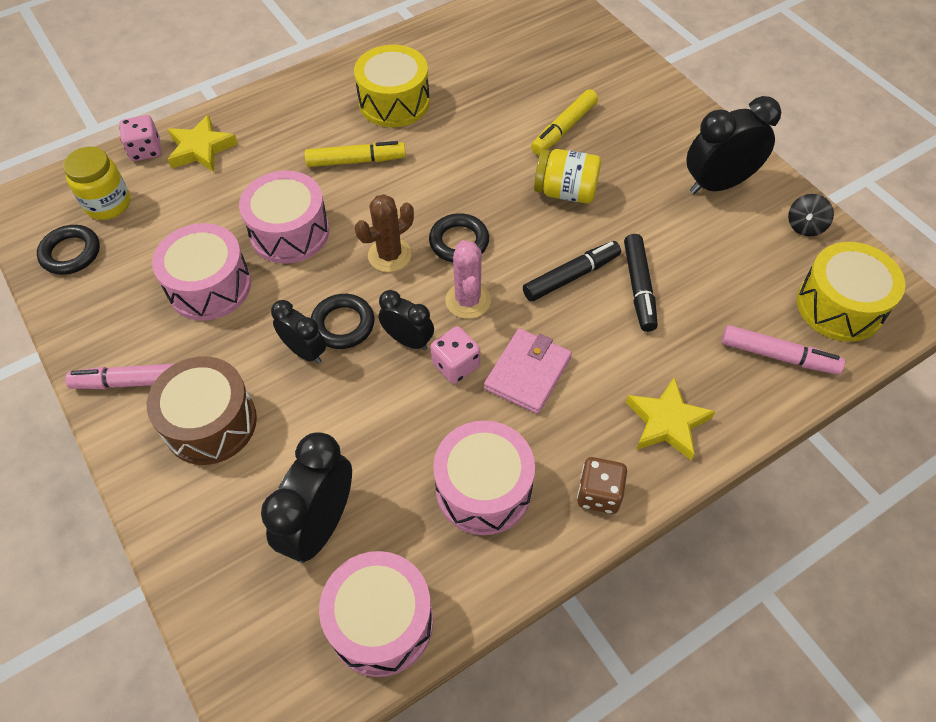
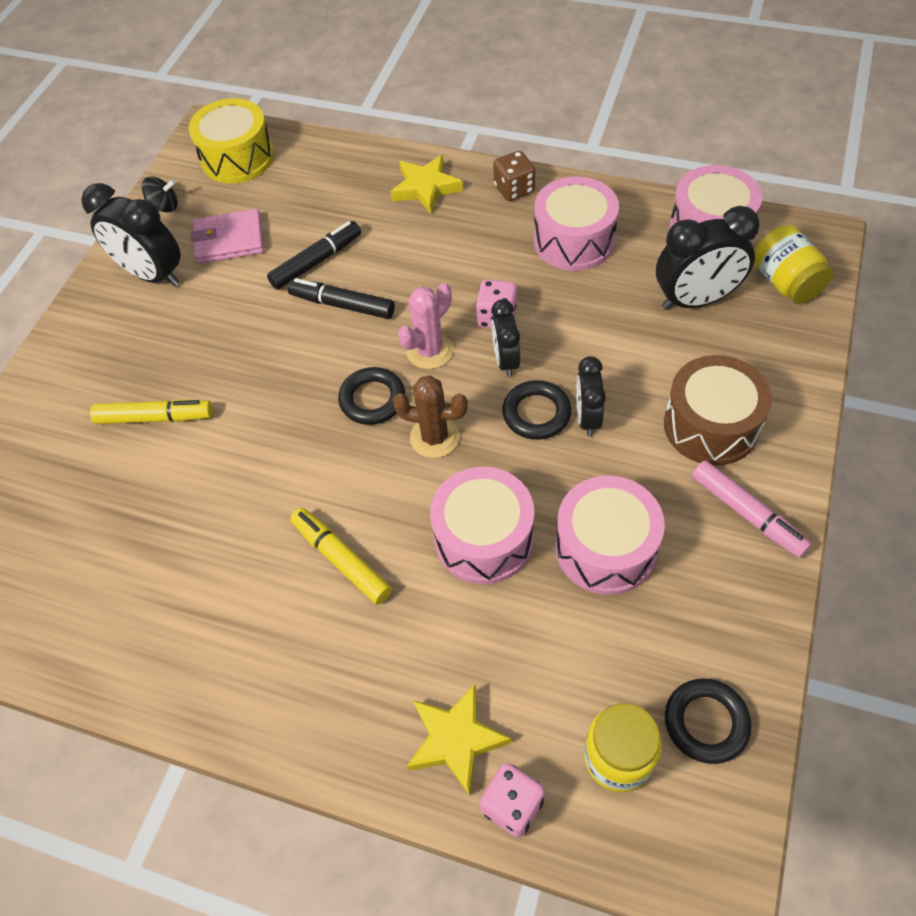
camera: 125 degrees left, 0 degrees up
(394, 102) = (221, 596): yellow drum -> none
(527, 373) = (460, 274): pink wallet -> pink wallet (229, 240)
(565, 192) = (245, 365): yellow jar -> yellow jar (785, 282)
(778, 356) = (314, 166): pink marker -> none

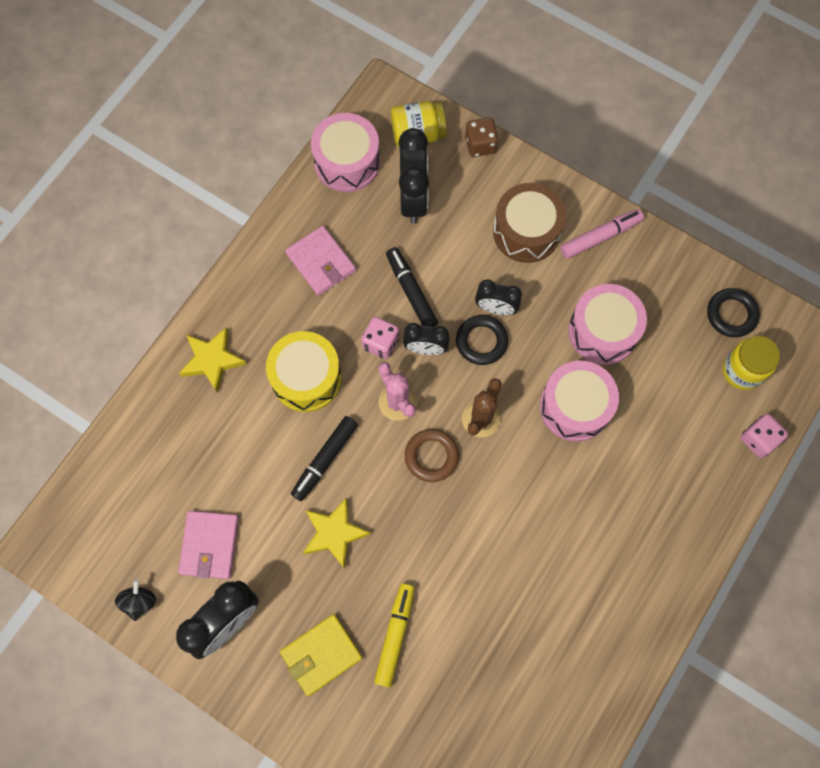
camera: 80 degrees left, 15 degrees up
(127, 358) = (321, 655): none -> yellow wallet
(237, 158) = (99, 522): yellow drum -> yellow drum (306, 378)
(317, 261) = (266, 472): black marker -> black marker (411, 291)
(341, 559) = (566, 508): yellow marker -> none
(372, 399) = (431, 456): black ring -> brown ring
(455, 740) = (712, 462): yellow star -> yellow star (334, 533)
(514, 189) = (244, 289): brown dice -> brown dice (480, 145)
(574, 241) = (321, 262): pink drum -> pink wallet

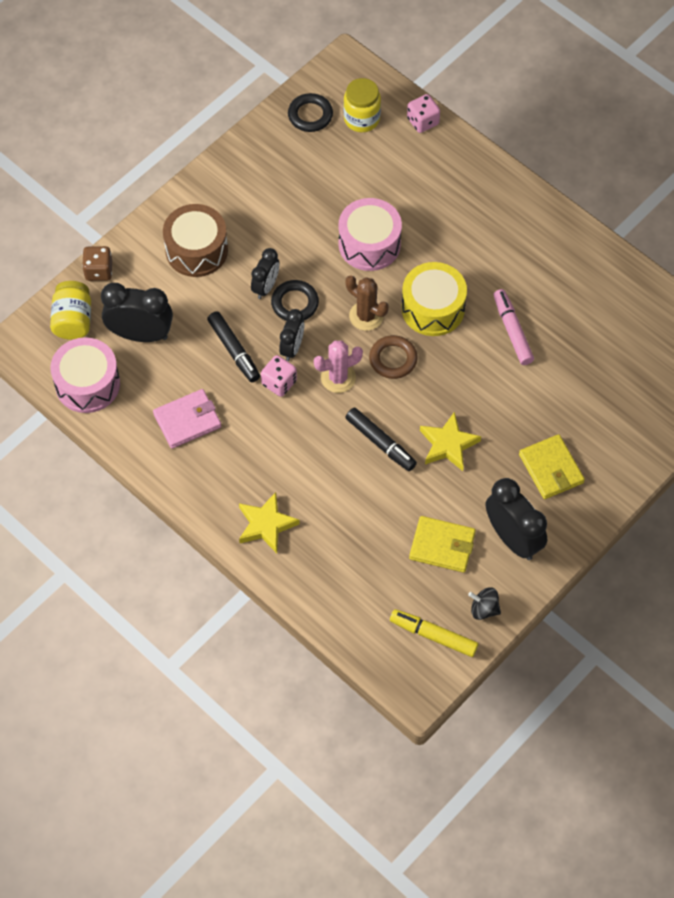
camera: 80 degrees left, 10 degrees down
(210, 545) = (442, 546): pink wallet -> yellow wallet
(306, 378) = (300, 448): yellow drum -> yellow drum (433, 308)
(395, 635) = (542, 410): yellow marker -> yellow marker (433, 635)
(411, 291) = (234, 350): black marker -> black marker turned 105 degrees counterclockwise
(600, 237) = (216, 194): pink marker -> pink marker (512, 330)
(603, 331) = (305, 210): pink drum -> none

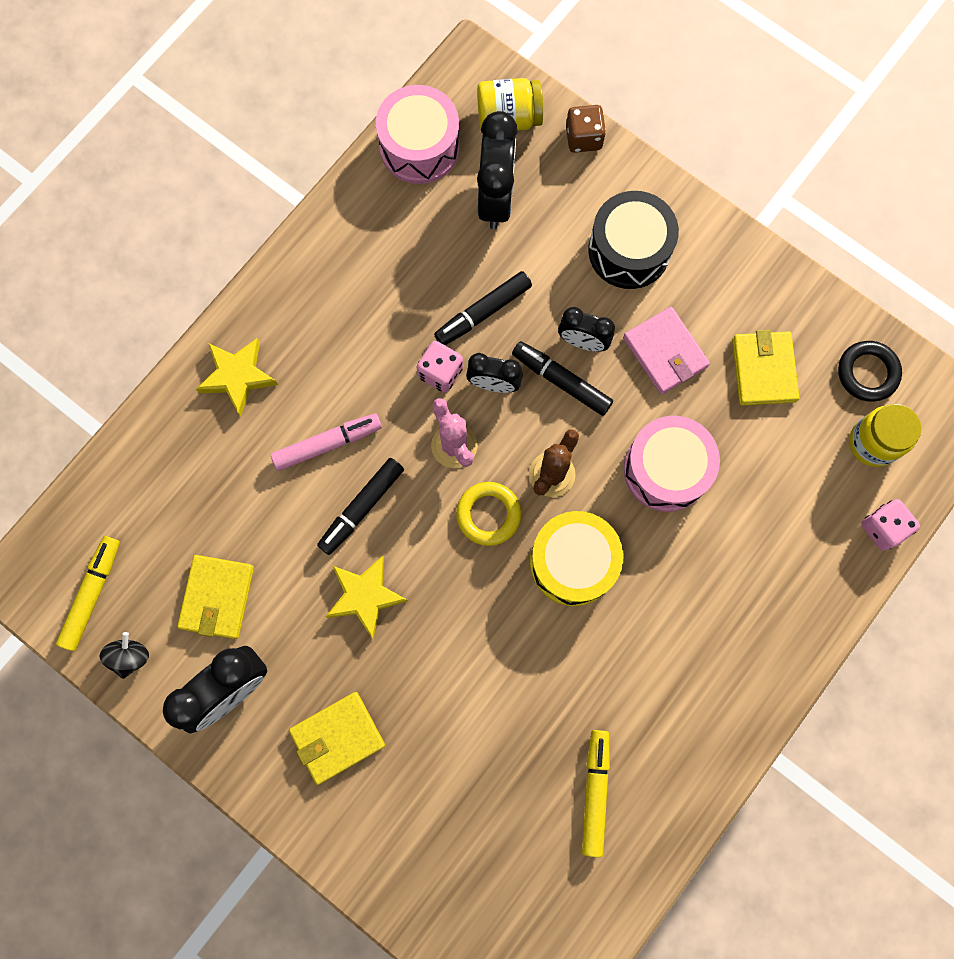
camera: 85 degrees right, 15 degrees up
(187, 420) = (377, 268): pink wallet -> pink wallet (665, 352)
(196, 250) = (629, 250): brown drum -> black drum
(295, 303) = (561, 381): black ring -> black marker
(301, 176) = (763, 370): none -> yellow wallet
(393, 359) = (488, 514): brown ring -> yellow ring
(512, 330) = (549, 674): pink marker -> pink marker (328, 444)
(594, 310) = (595, 792): none -> yellow marker

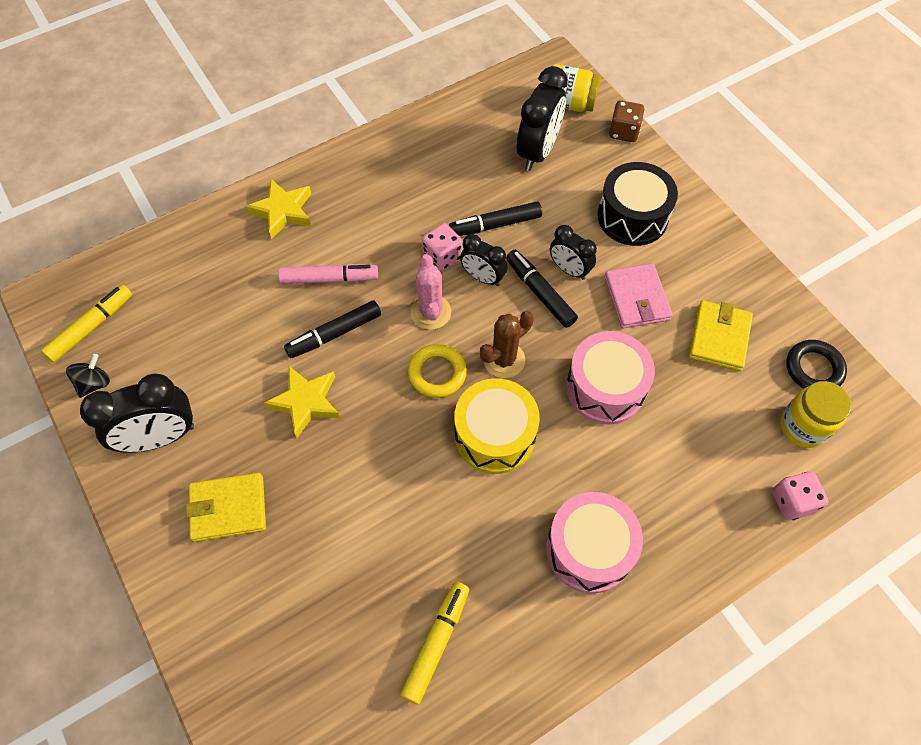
camera: 20 degrees right, 15 degrees down
(217, 597) = (186, 362): yellow wallet -> none
(419, 147) = (492, 103): pink drum -> pink drum (589, 549)

